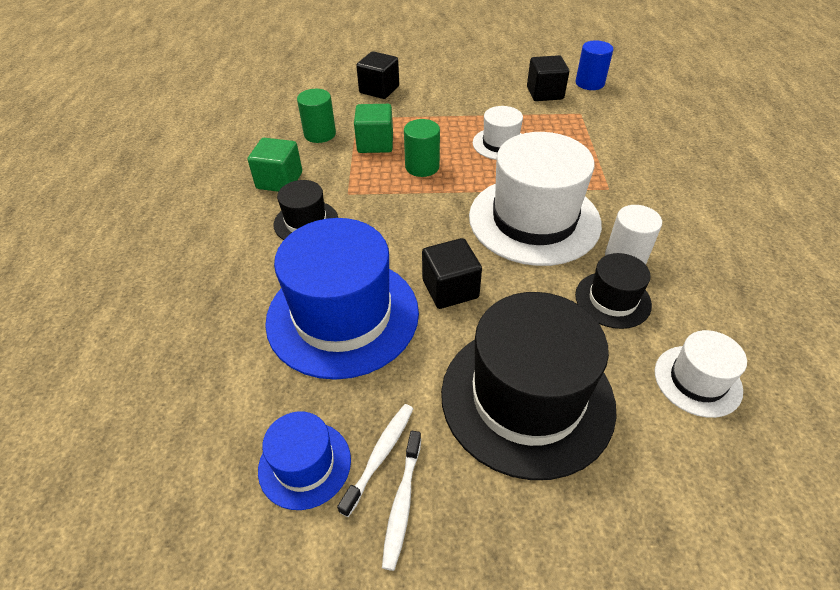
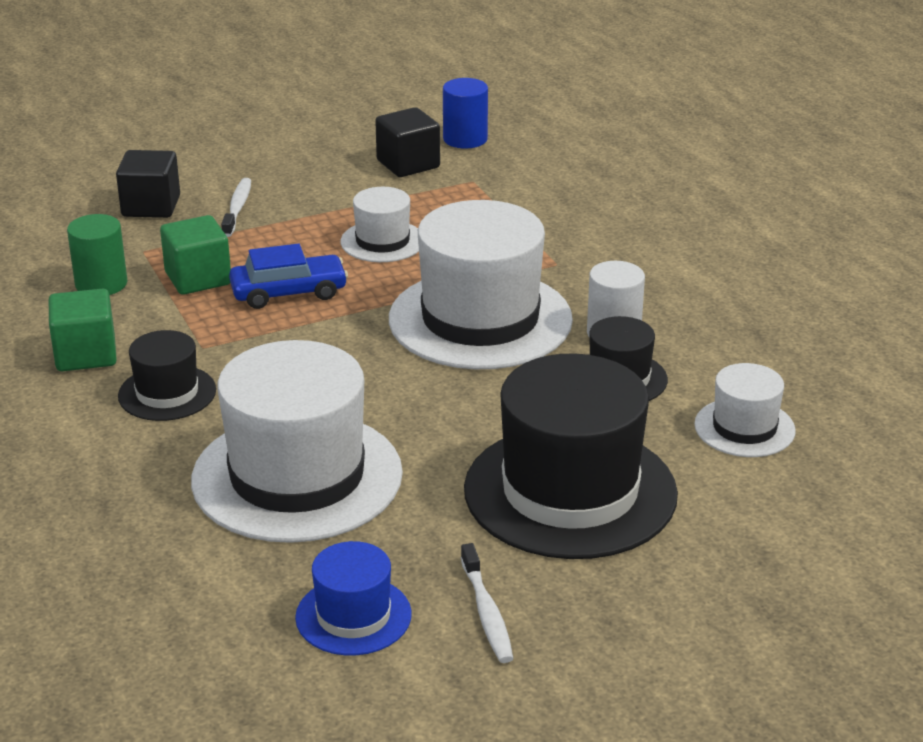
camera: 25 degrees left, 15 degrees down
(342, 315) = (297, 476): blue hat -> white hat
(380, 455) = (436, 584): white toothbrush -> white toothbrush (237, 208)
(422, 167) = (289, 292): green cylinder -> blue car
(450, 289) = (417, 416): black cube -> none

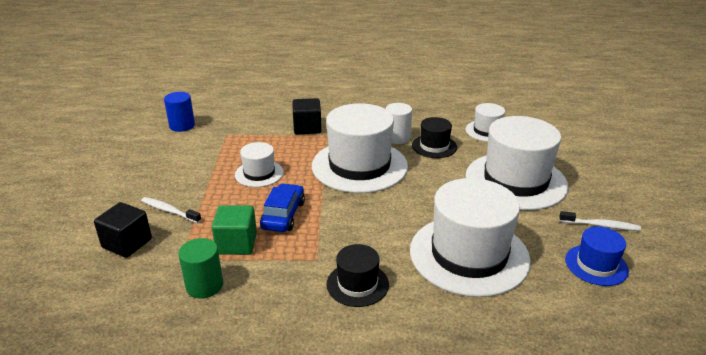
camera: 65 degrees left, 0 degrees up
(86, 354) = (287, 310): green cube -> none
(408, 164) = (187, 147): black cube -> black cube (307, 128)
(570, 491) = (515, 181): black hat -> white hat

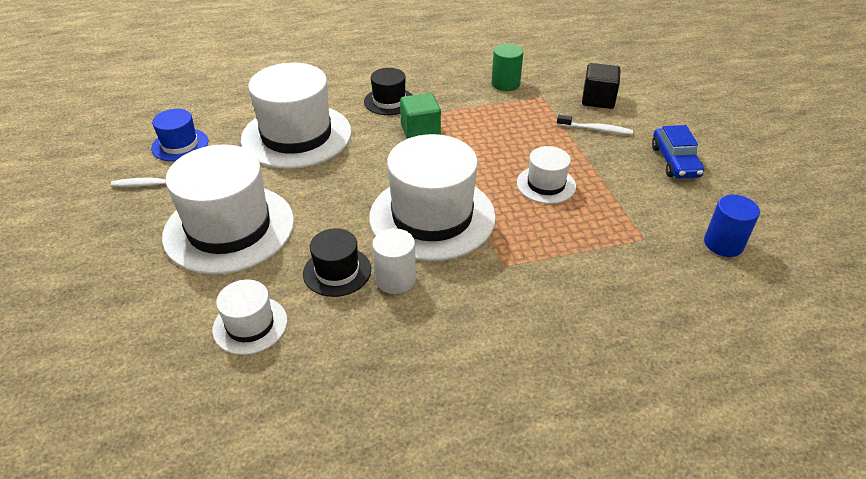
camera: 165 degrees right, 10 degrees up
(237, 244) = (506, 113): green cube -> green cube (420, 131)
(283, 215) = (484, 143): blue car -> blue car (675, 161)
(307, 128) = (540, 275): black cube -> none

